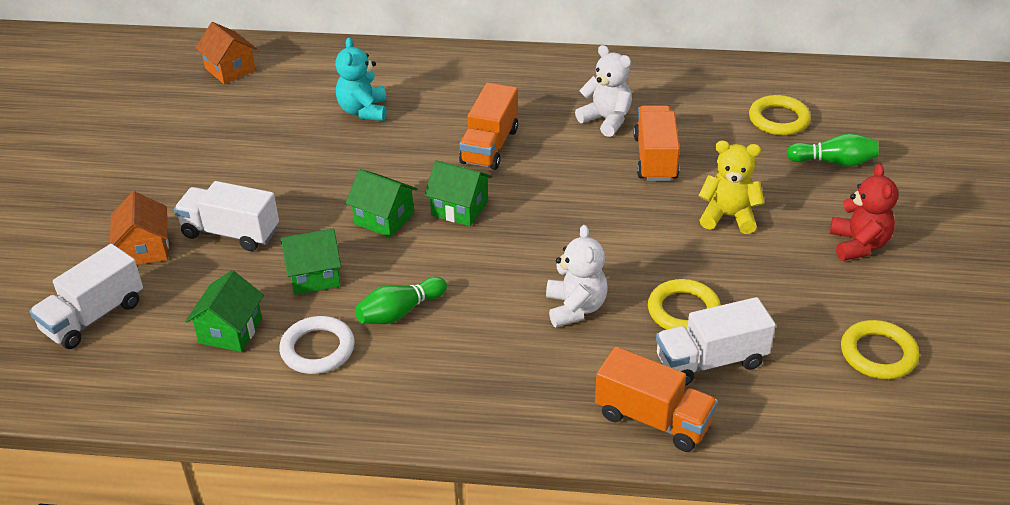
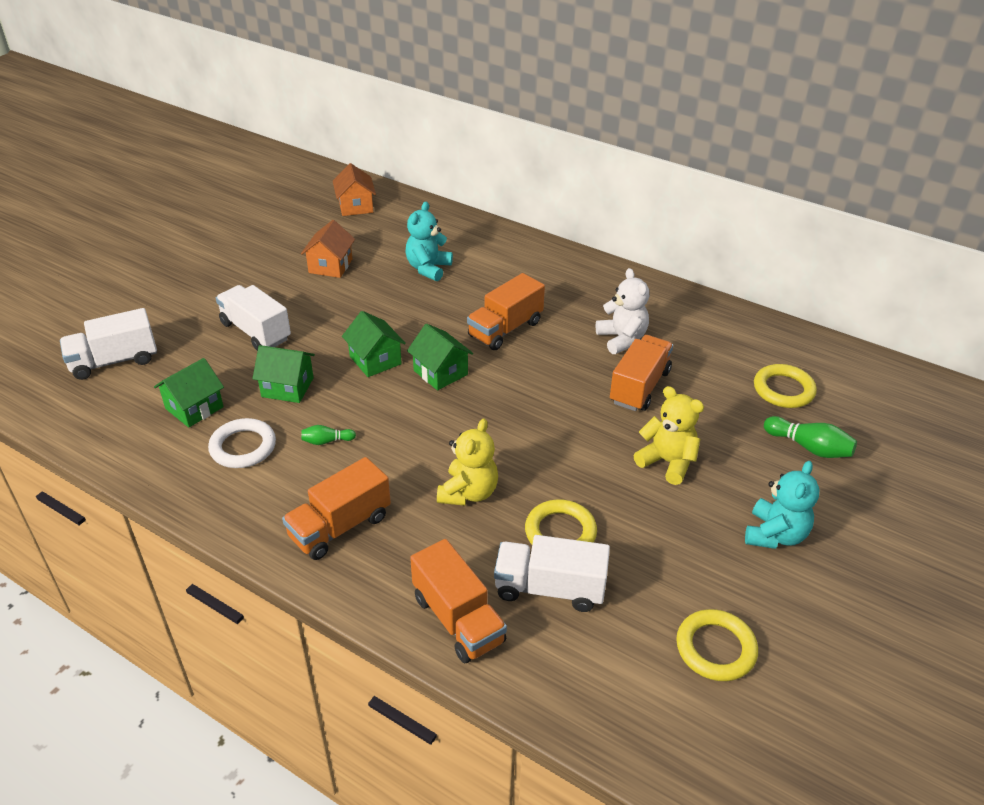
camera: 25 degrees right, 0 degrees up
(145, 249) = (188, 323): orange house -> orange house (330, 266)
(399, 312) = (326, 441): green bowling pin -> green bowling pin, size x0.59
(479, 384) = (340, 526): none -> orange truck
(575, 308) = (468, 493): white teddy bear -> yellow teddy bear
(858, 245) = (775, 535): red teddy bear -> turquoise teddy bear

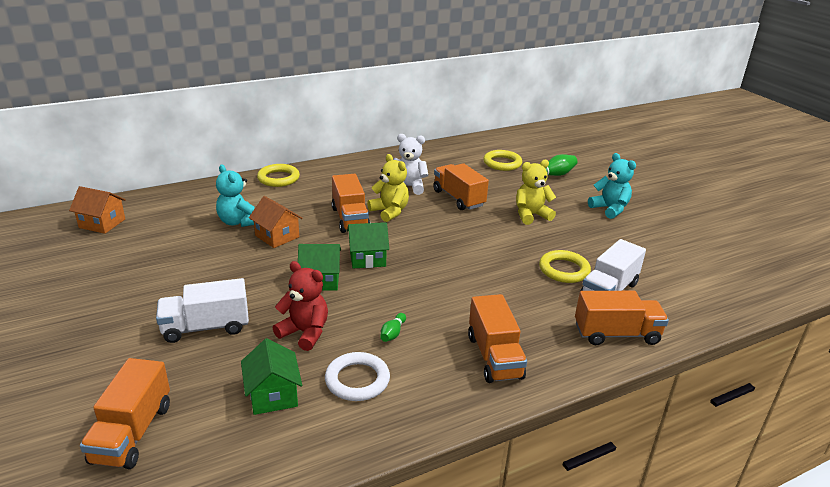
camera: 60 degrees left, 10 degrees down
(114, 361) = (132, 433): white truck -> orange truck
(287, 387) = (305, 333): green house -> red teddy bear
(330, 266) = (168, 261): orange house -> orange house (277, 236)
(468, 493) = (502, 290): yellow teddy bear -> yellow teddy bear (390, 212)
(715, 648) = (681, 256): yellow ring -> yellow ring (278, 178)

